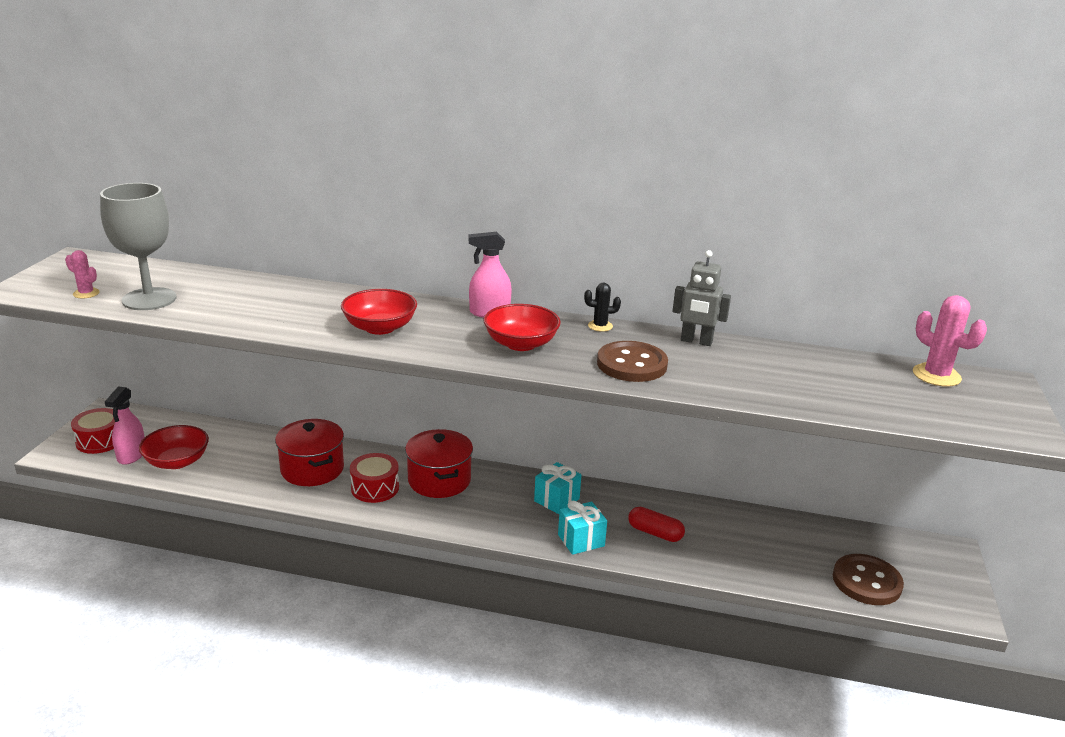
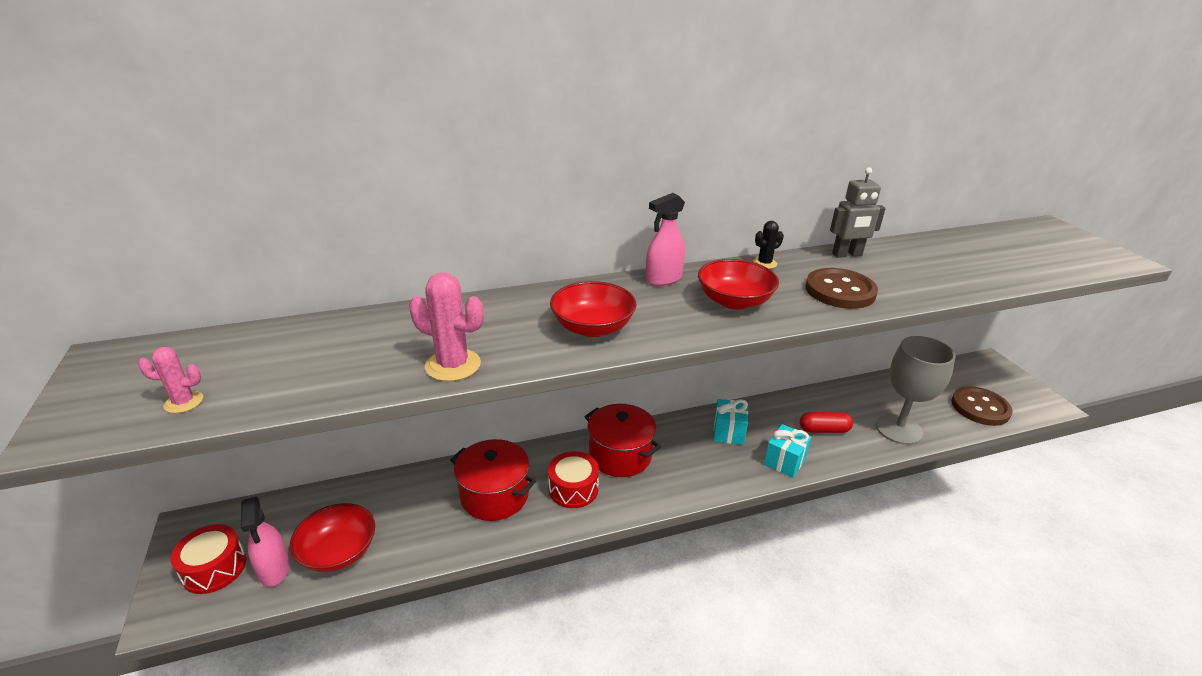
camera: 30 degrees left, 5 degrees up
(149, 299) = (285, 381): grey goblet -> grey goblet (898, 429)
(936, 375) = (1014, 233): pink cactus -> pink cactus (453, 365)

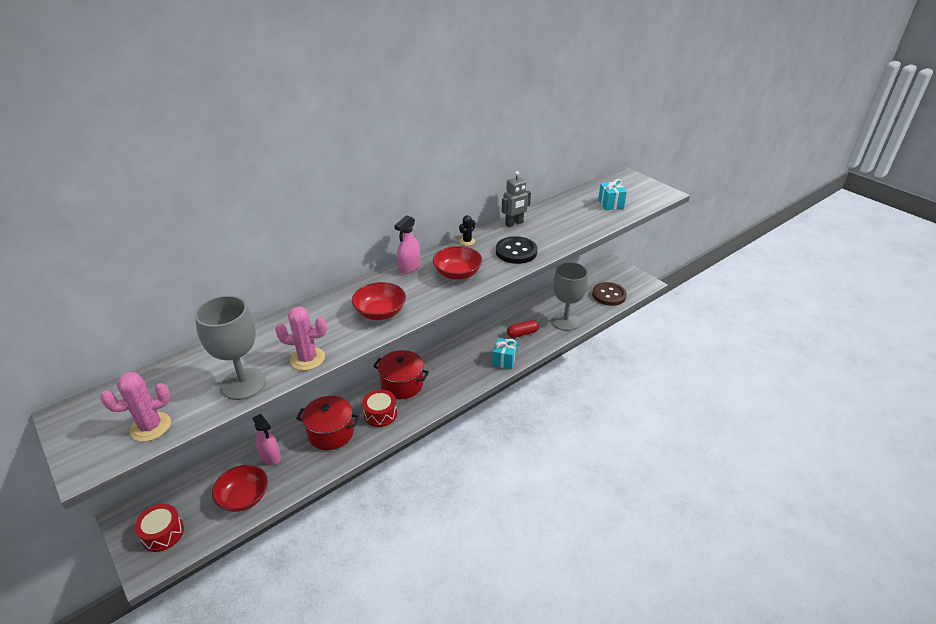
camera: 20 degrees left, 5 degrees up
(184, 402) = (151, 427): pink cactus -> pink cactus, size x1.72
(274, 569) = (206, 521): pink spray bottle -> pink spray bottle (270, 456)
(344, 377) = (243, 384): none -> grey goblet
(728, 432) = (465, 351): turquoise gift -> turquoise gift (610, 204)
(840, 291) = (516, 252): brown button -> black button

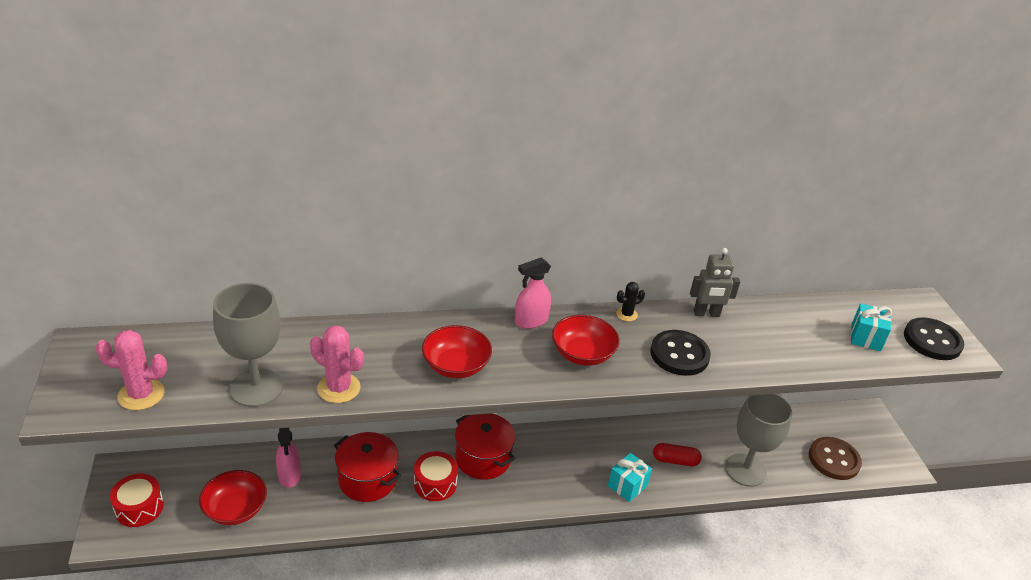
camera: 25 degrees right, 0 degrees up
(645, 193) = (932, 341): none -> black button

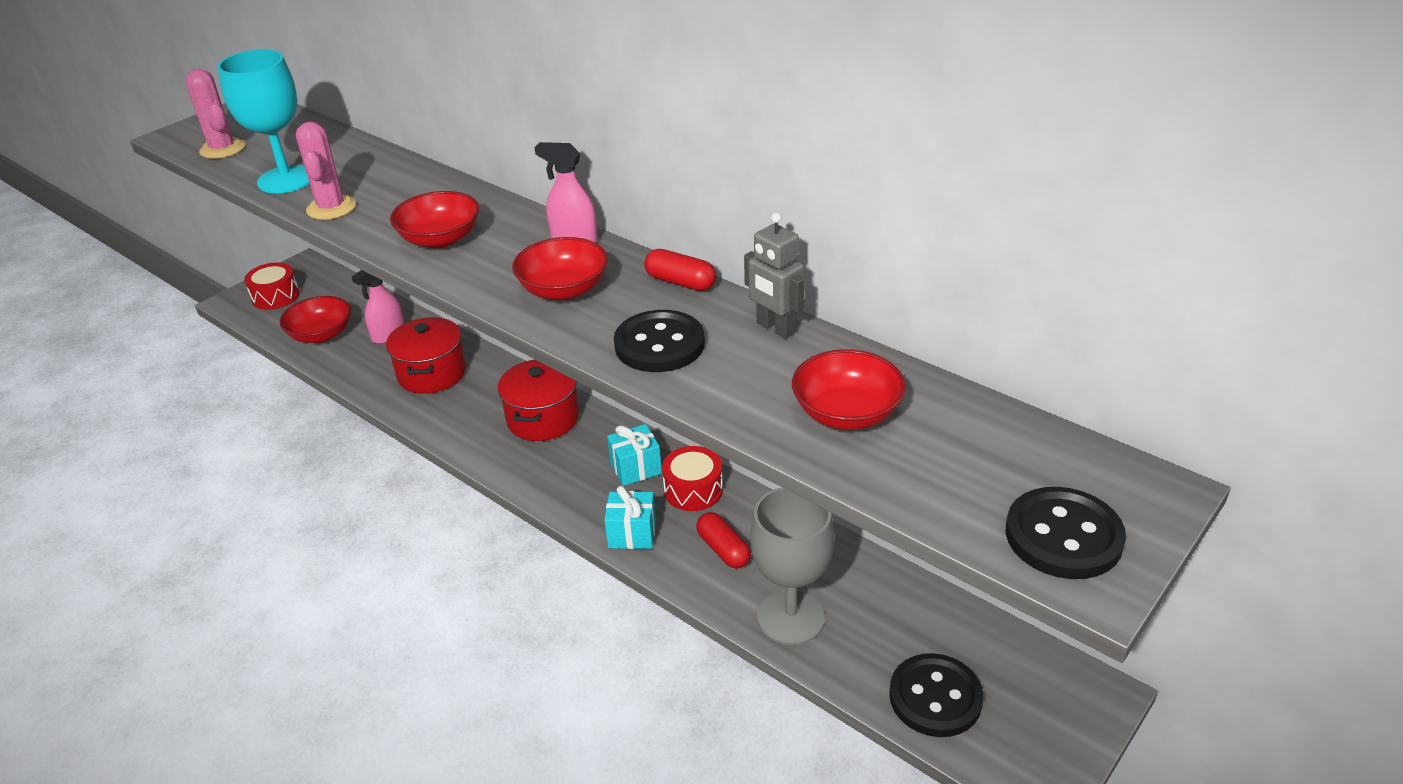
camera: 55 degrees right, 0 degrees up
(256, 388) = (286, 179): grey goblet -> turquoise goblet
(435, 483) = (473, 411): red drum -> red drum (693, 490)
(626, 314) = (680, 282): black cactus -> red capsule
(799, 338) = (846, 413): none -> red bowl
(834, 460) = (935, 697): brown button -> black button
(865, 337) = (951, 468): turquoise gift -> turquoise gift (636, 468)

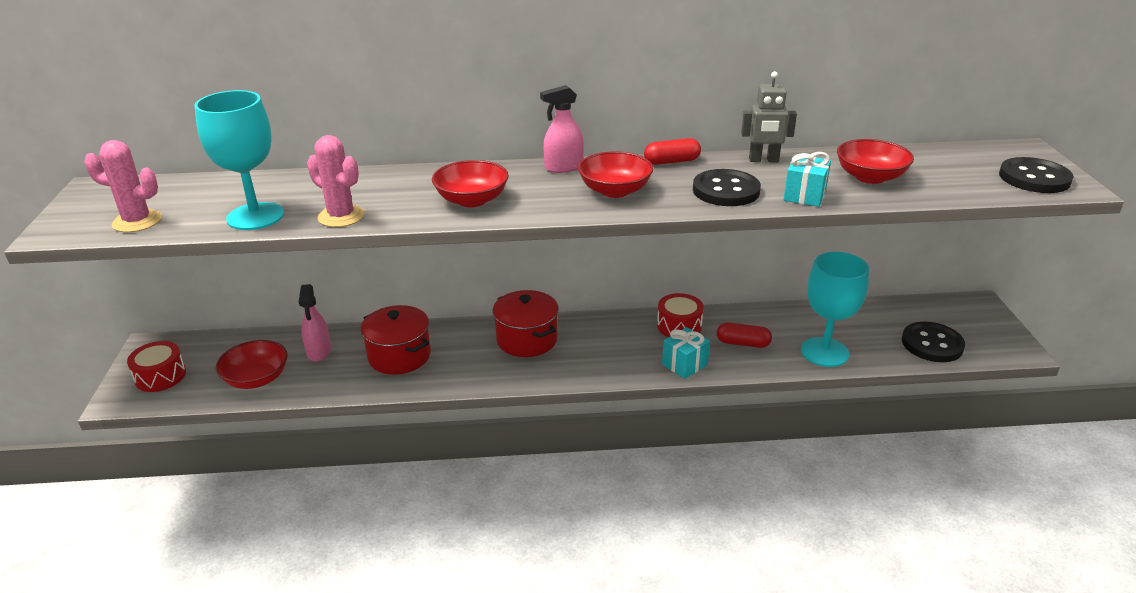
camera: 45 degrees left, 5 degrees down
(636, 468) = (629, 333): turquoise gift -> turquoise gift (804, 195)
(790, 617) = (824, 352): grey goblet -> turquoise goblet

